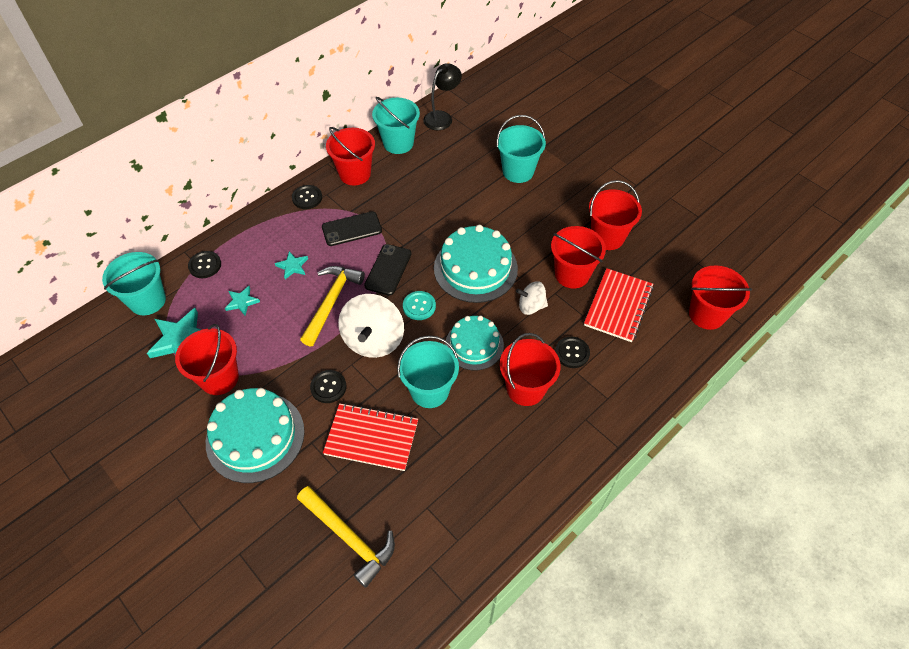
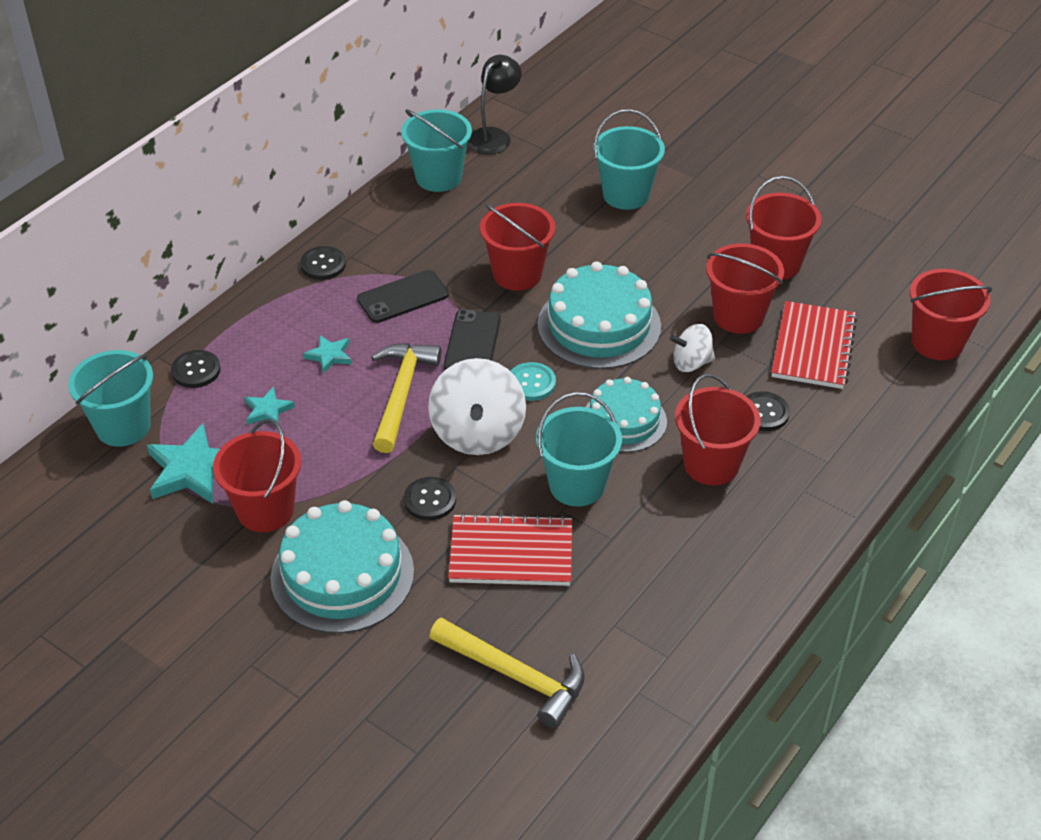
camera: 10 degrees left, 10 degrees down
(355, 174) = (385, 225): red bucket -> red bucket (517, 274)

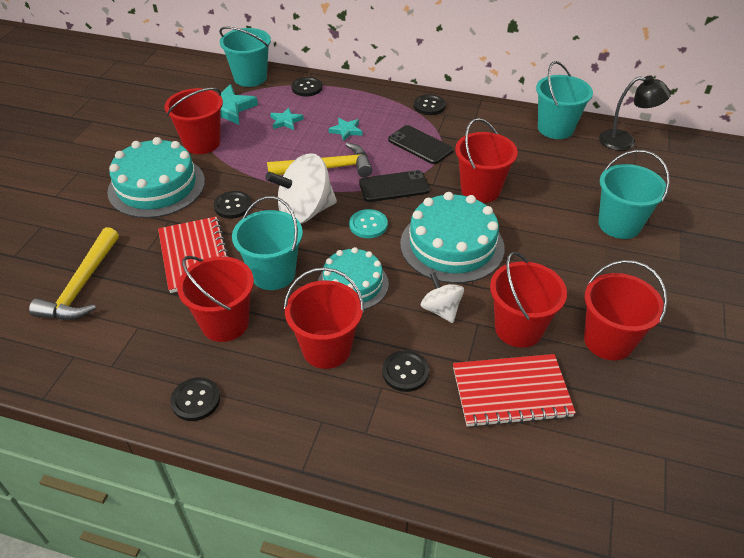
camera: 70 degrees right, 0 degrees up
(744, 585) = (196, 400): none -> black button
(937, 342) = (585, 501): red bucket -> red bucket (225, 323)

